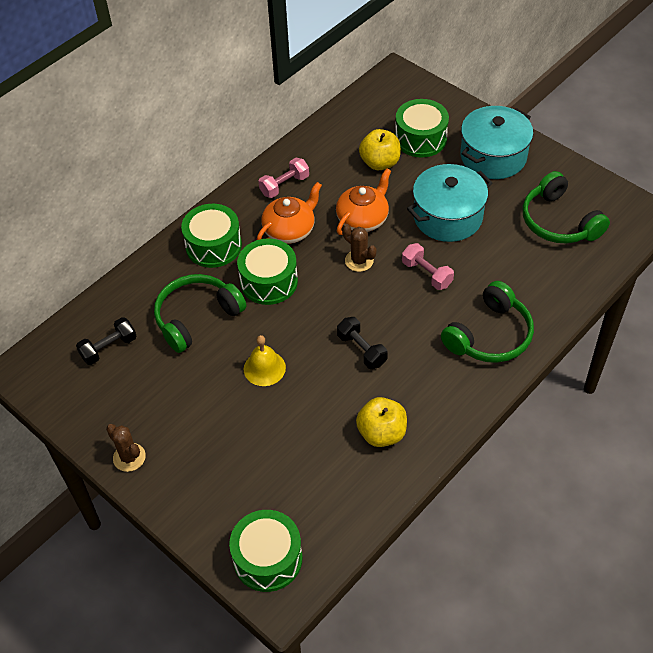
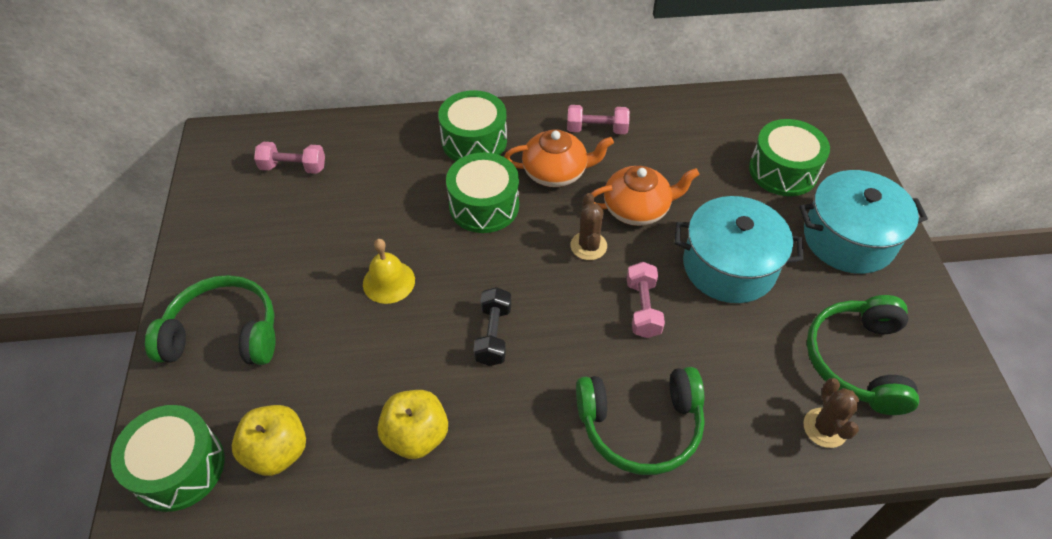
camera: 40 degrees right, 0 degrees up
(109, 348) = (293, 167): black dumbbell -> pink dumbbell
(129, 457) = (196, 272): brown cactus -> brown cactus (825, 428)
(196, 317) = (388, 192): green headphones -> green headphones (224, 333)
(380, 163) = (713, 167): yellow apple -> yellow apple (277, 451)

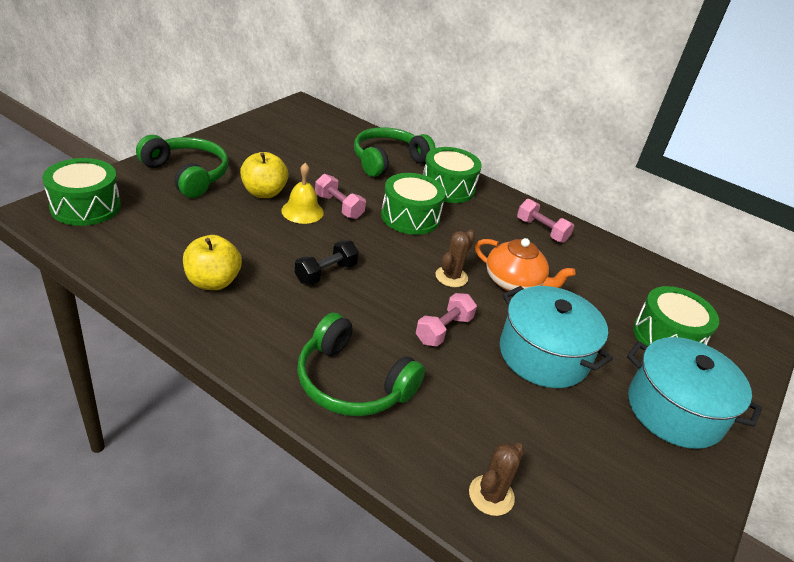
camera: 35 degrees right, 15 degrees down
(277, 451) = (136, 234): yellow apple -> yellow apple (264, 193)
(293, 167) = (324, 138): pink dumbbell -> pink dumbbell (338, 207)
(556, 172) = (481, 232): orange teapot -> none
(857, 360) = (578, 481): green headphones -> green headphones (388, 160)

